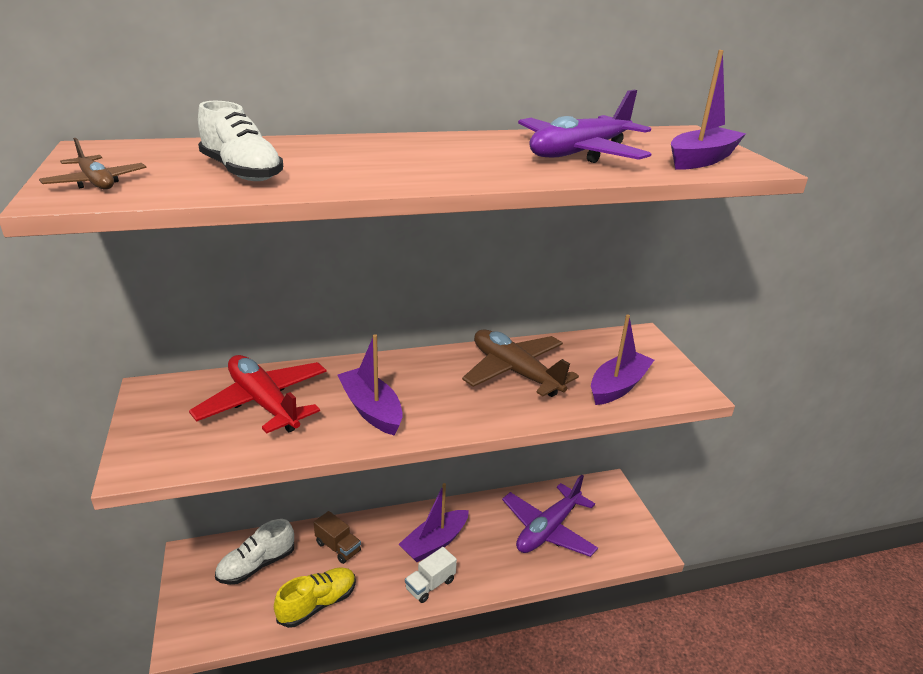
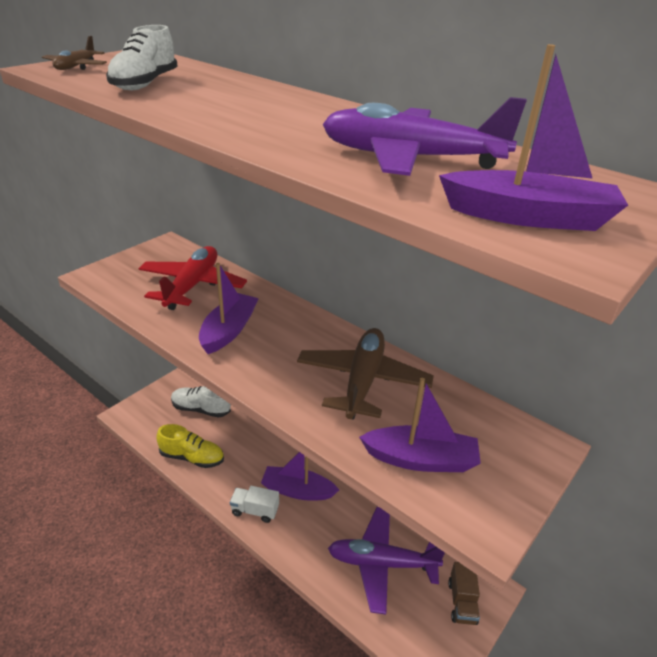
camera: 55 degrees right, 5 degrees up
(338, 547) = (247, 438): brown truck -> brown truck (462, 602)

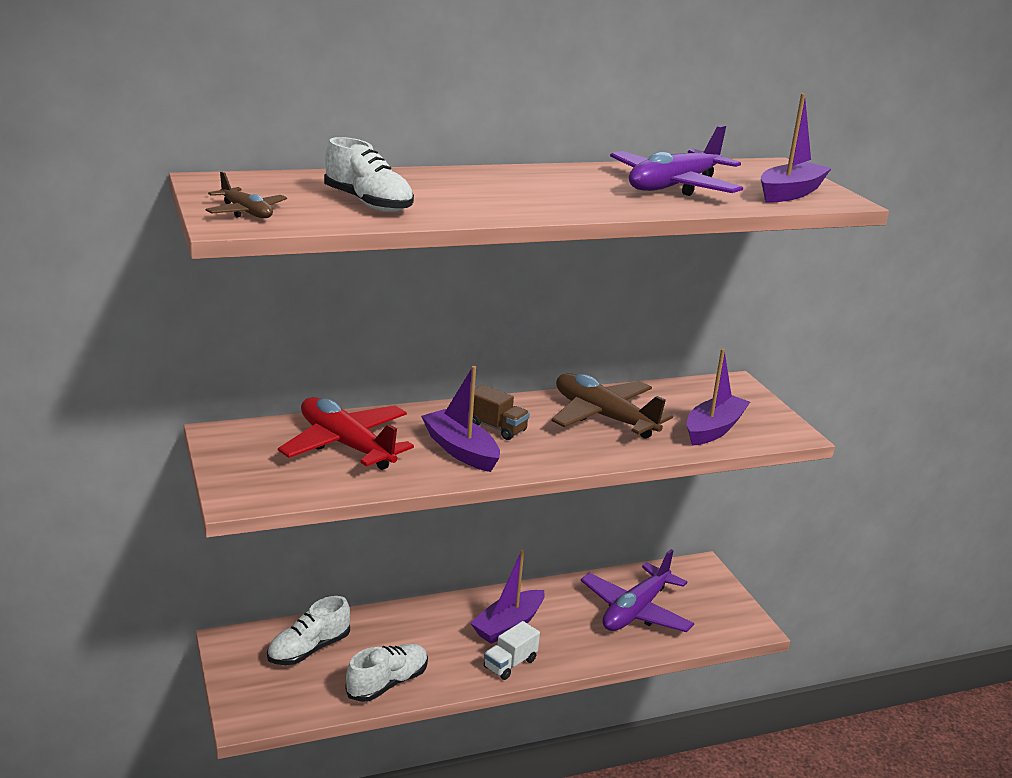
camera: 60 degrees left, 10 degrees down
(192, 457) = (387, 683): yellow shoe -> white shoe
(462, 602) = (703, 587): brown truck -> brown truck (496, 428)

